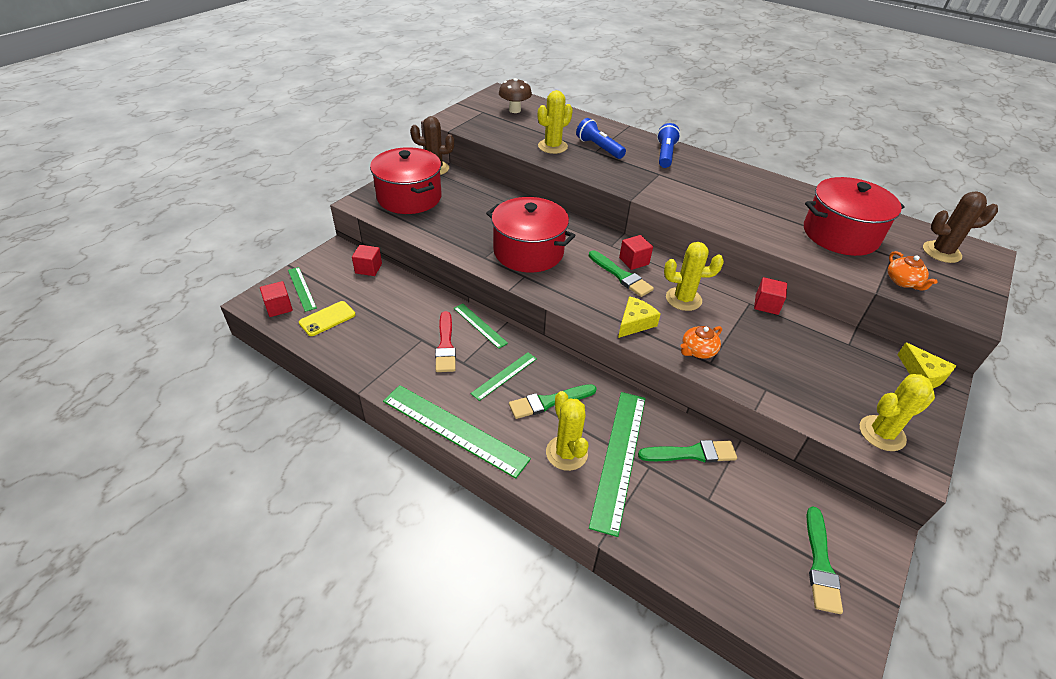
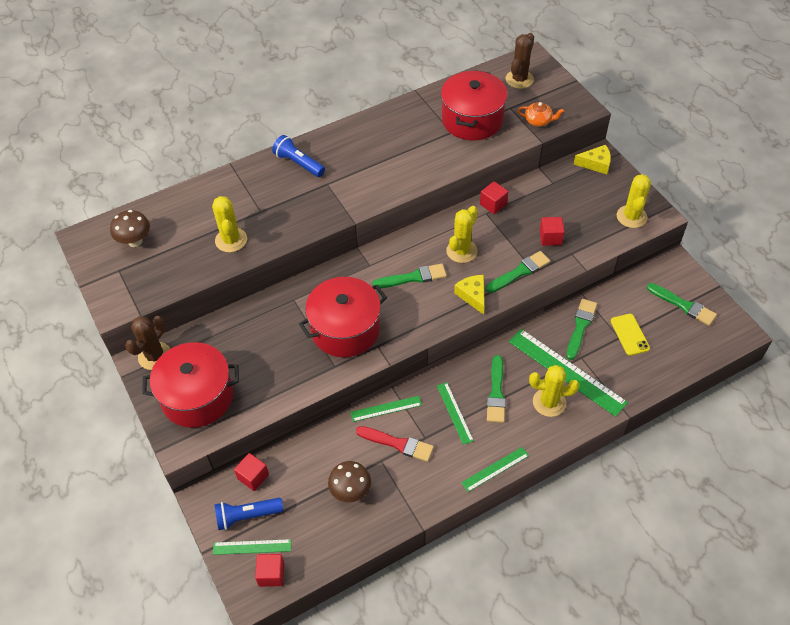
camera: 60 degrees left, 10 degrees up
(327, 319) = (312, 533): yellow phone -> yellow phone (629, 334)
(379, 329) = (350, 491): none -> brown mushroom
(454, 429) = (495, 469): green ruler -> green ruler, size x0.53
(599, 148) = (256, 205): blue flashlight -> blue flashlight (247, 516)
(634, 261) = (399, 260): red cube -> red cube (550, 237)
(697, 351) = (520, 272): orange teapot -> green brush

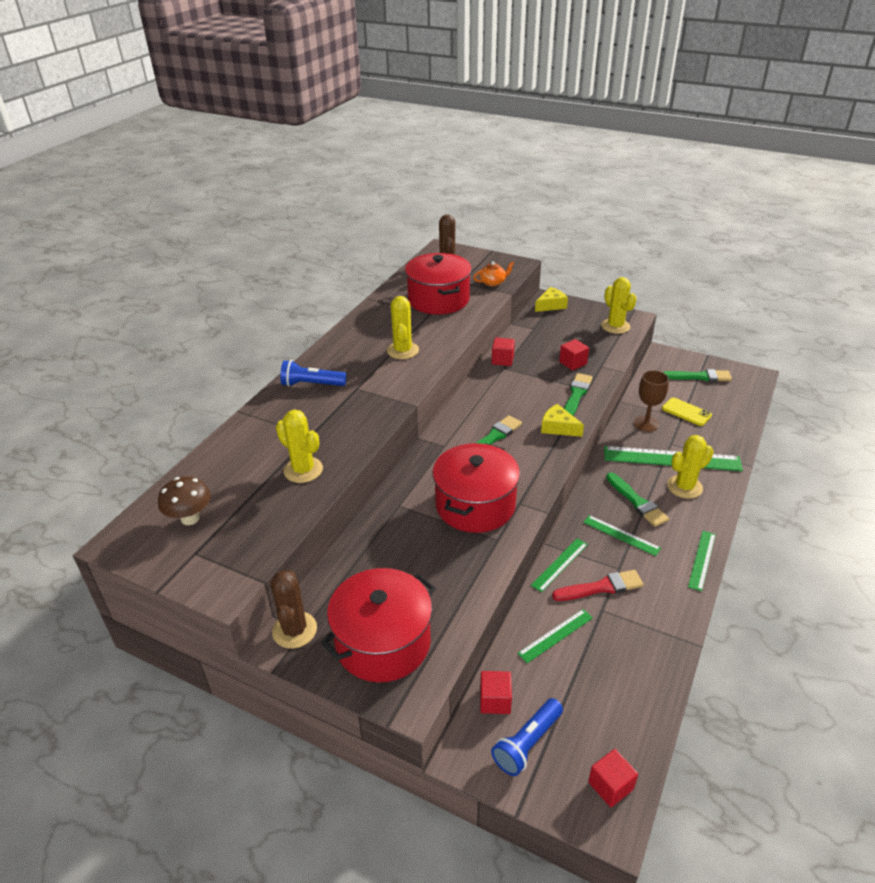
camera: 35 degrees left, 15 degrees down
(252, 547) = (563, 771): green ruler -> green ruler (556, 635)
(350, 491) = (603, 654): brown mushroom -> none
(461, 251) = (513, 401): yellow cactus -> yellow cactus (402, 350)
(580, 327) = (646, 423): green brush -> brown goblet

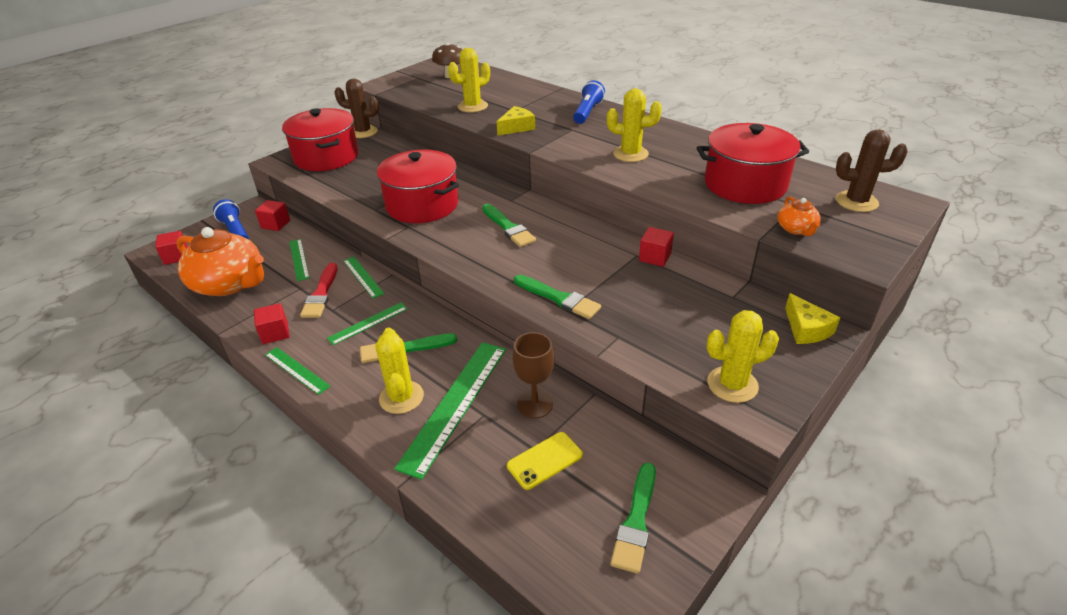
camera: 105 degrees right, 0 degrees up
(558, 427) = (503, 271): yellow cheese -> yellow cheese (516, 127)
(573, 363) = (633, 312): red cube -> red cube (275, 333)
(628, 682) = (230, 284): none -> orange teapot

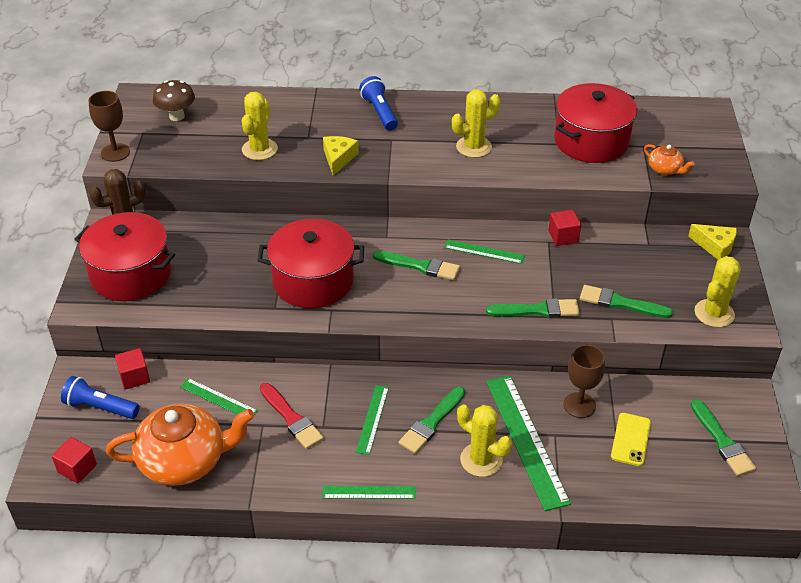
camera: 40 degrees left, 5 degrees up
(275, 333) = (303, 476): red cube -> none
(363, 277) = (307, 381): green ruler -> green ruler (484, 251)
(387, 81) = (115, 152): none -> brown goblet
(642, 329) = (620, 303): none -> green brush
(856, 202) = (677, 124): brown cactus -> none

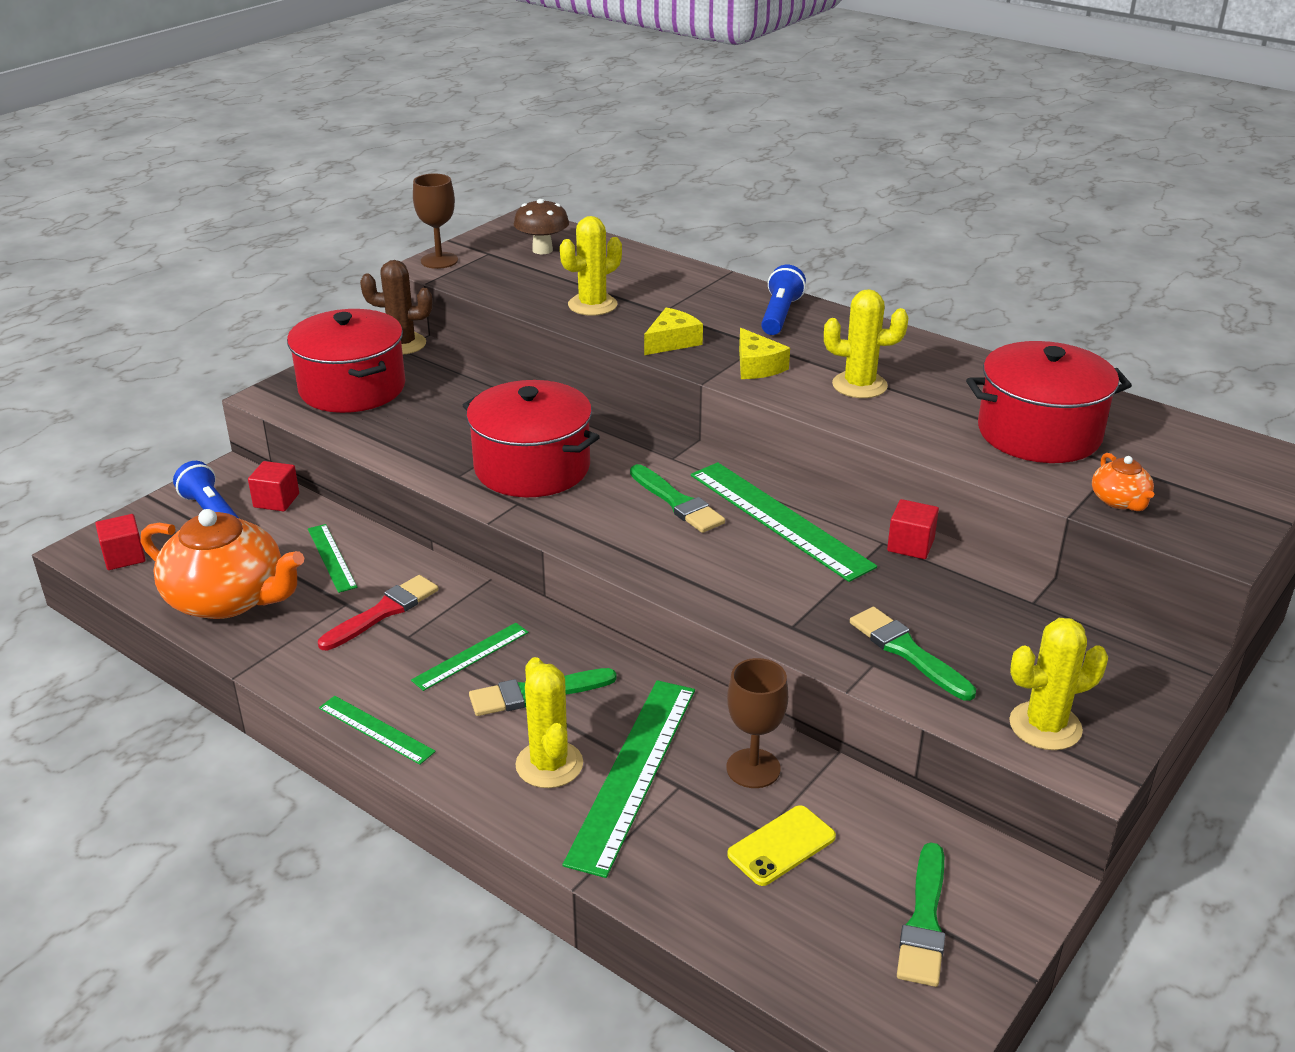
camera: 35 degrees right, 10 degrees down
(291, 418) = (383, 612): red brush -> red brush turned 135 degrees counterclockwise
(484, 251) = (779, 519): green ruler -> green ruler, size x1.89
(537, 310) = (776, 610): green brush -> none
(715, 246) = (1142, 646): yellow cheese -> yellow cheese (757, 366)

